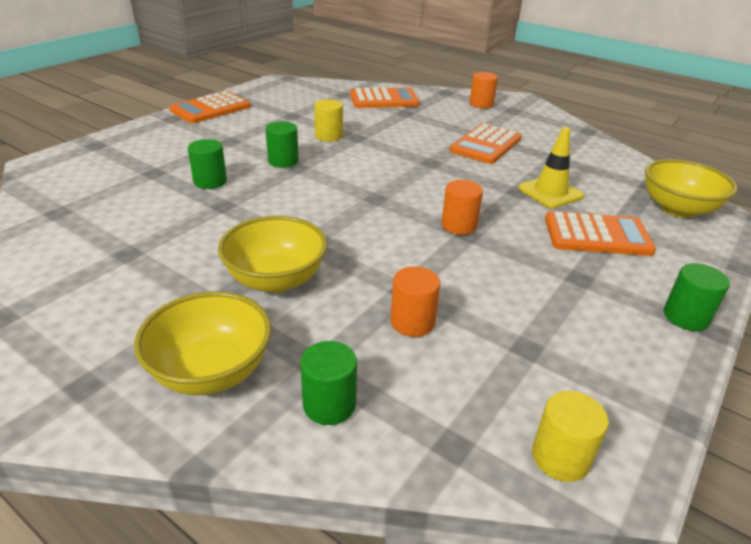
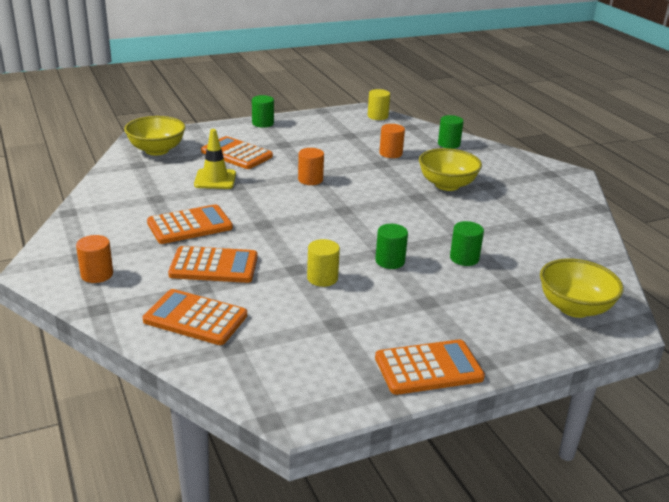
camera: 150 degrees left, 5 degrees down
(211, 371) = (493, 163): yellow bowl -> yellow bowl (574, 308)
(418, 125) = (214, 266): none -> orange calculator

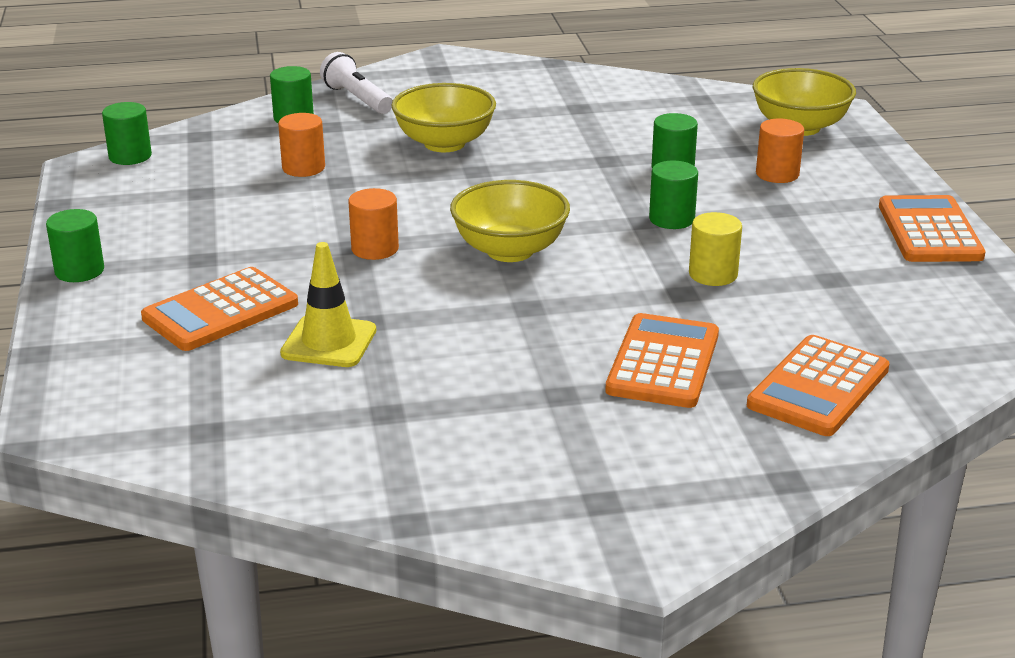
camera: 75 degrees left, 0 degrees up
(97, 274) = (675, 482): orange cylinder -> orange cylinder (777, 174)
(157, 150) = (143, 405): yellow bowl -> yellow bowl (510, 250)
(189, 225) = (513, 379): orange calculator -> none
(377, 116) = (130, 156): yellow cylinder -> green cylinder
(487, 156) = (357, 99): none -> white flashlight

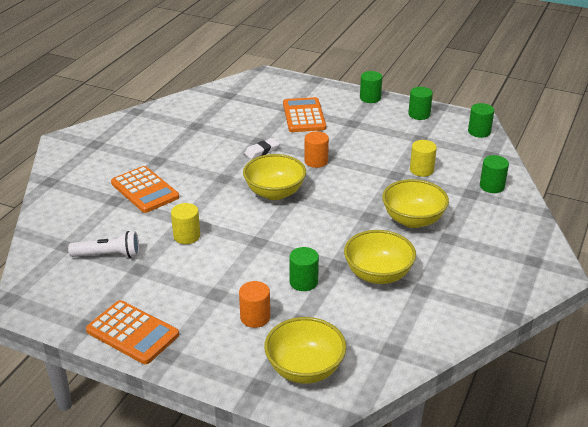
camera: 125 degrees right, 5 degrees up
(303, 168) = (421, 170): orange cylinder -> yellow cylinder
(329, 342) = (254, 129): yellow traffic cone -> none
(357, 99) = (504, 214): white flashlight -> white flashlight (108, 255)
(399, 305) = (262, 151): none -> white eraser
(590, 134) = (378, 274): none -> yellow bowl
(671, 219) = (249, 251): green cylinder -> green cylinder (419, 114)
(818, 387) = (79, 217): orange calculator -> none

